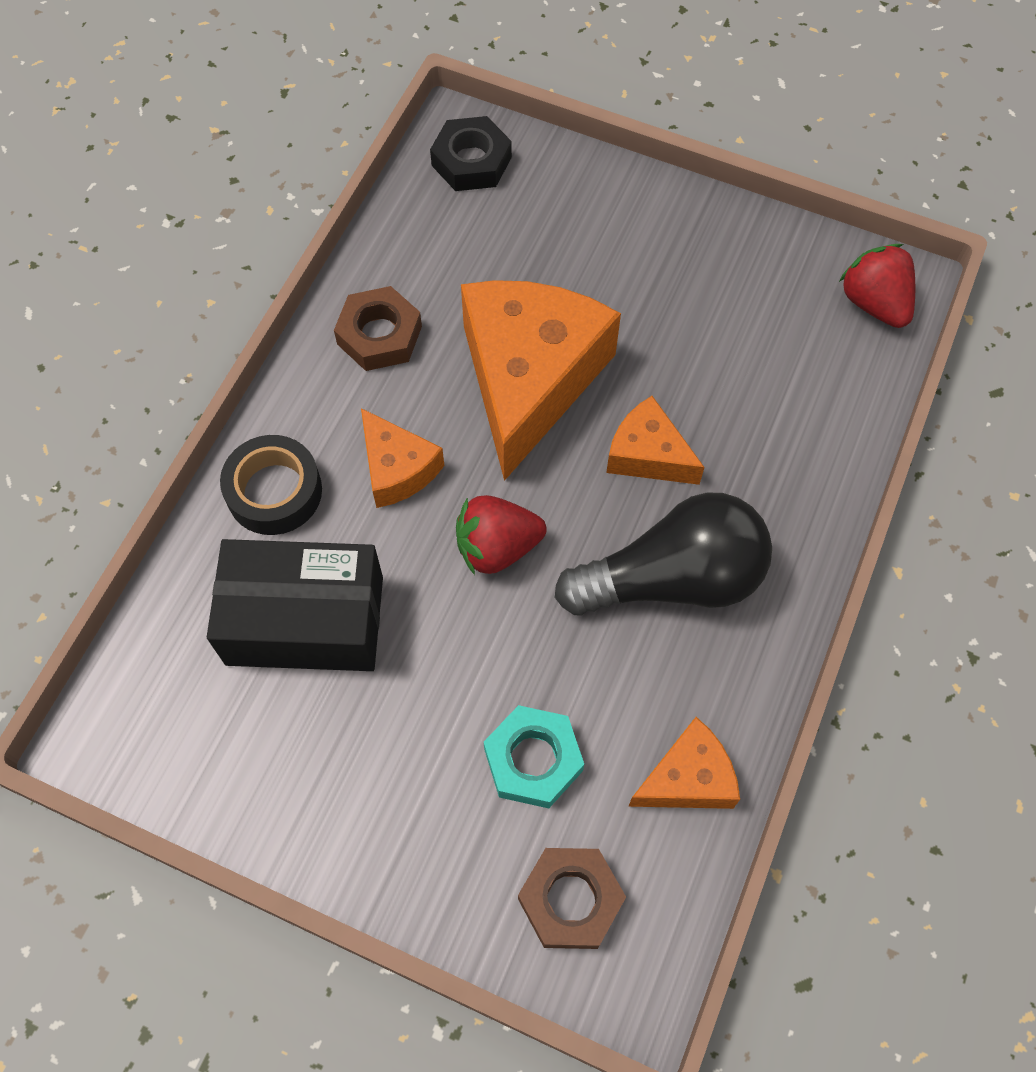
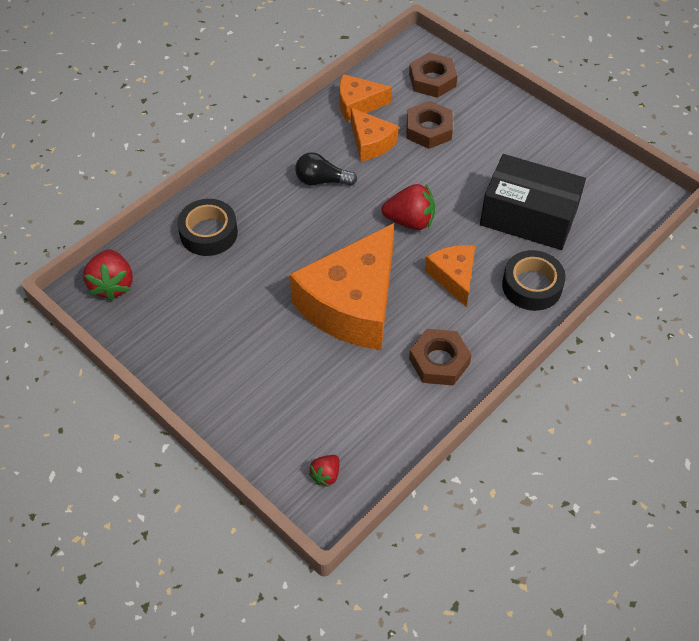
camera: 160 degrees left, 10 degrees down
(471, 161) = (326, 475): black nut -> red strawberry
(533, 760) = (428, 130): turquoise nut -> brown nut
(648, 454) = (302, 242): orange cheese -> orange cheese (370, 143)
(672, 579) = (322, 180): black light bulb -> black light bulb, size x0.51
(794, 424) = (208, 233): none -> black tape

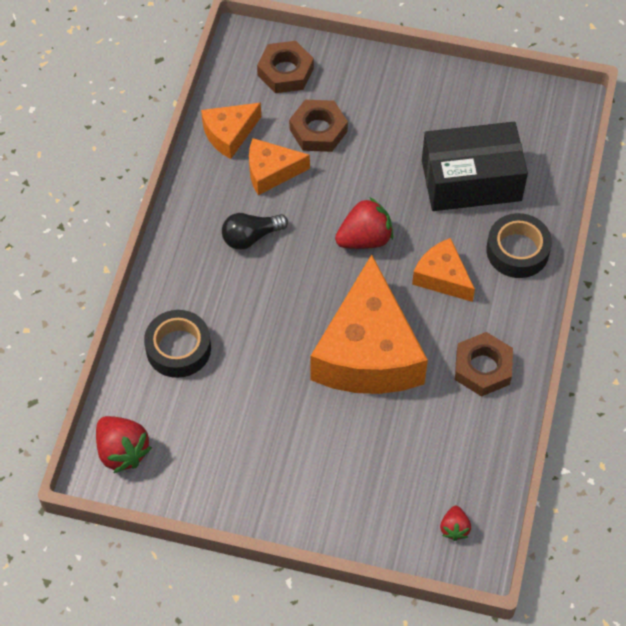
camera: 30 degrees left, 5 degrees up
(370, 143) = (271, 172): orange cheese -> orange cheese turned 150 degrees clockwise

